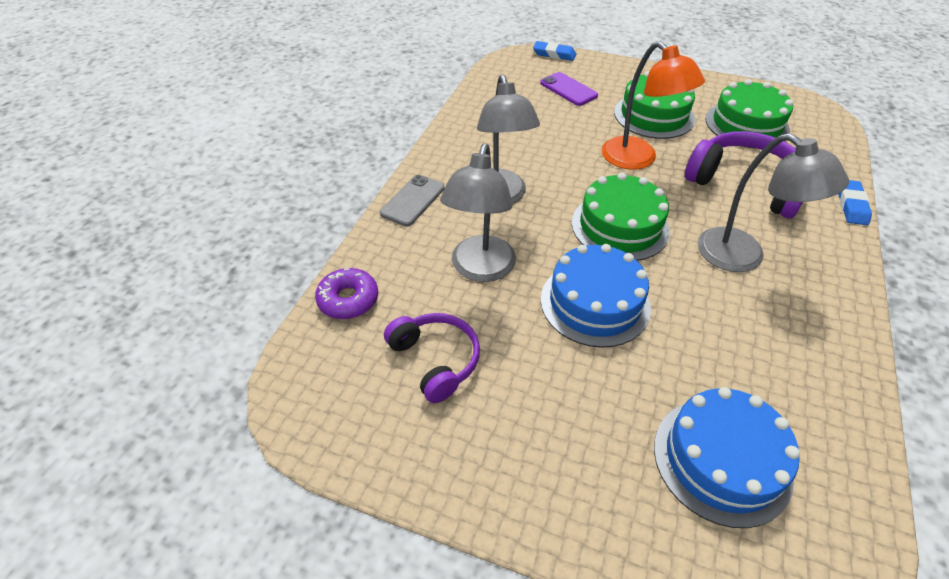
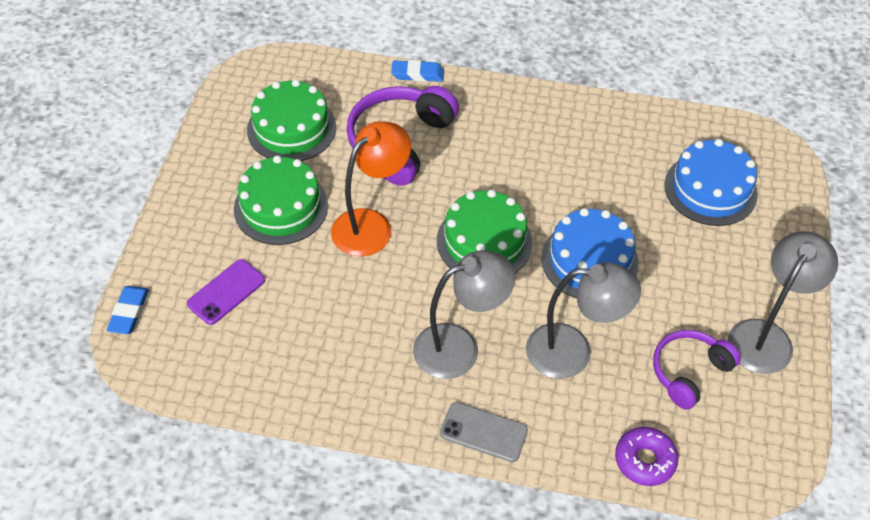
camera: 100 degrees left, 5 degrees up
(743, 257) = (505, 155): grey lamp -> grey lamp (766, 336)

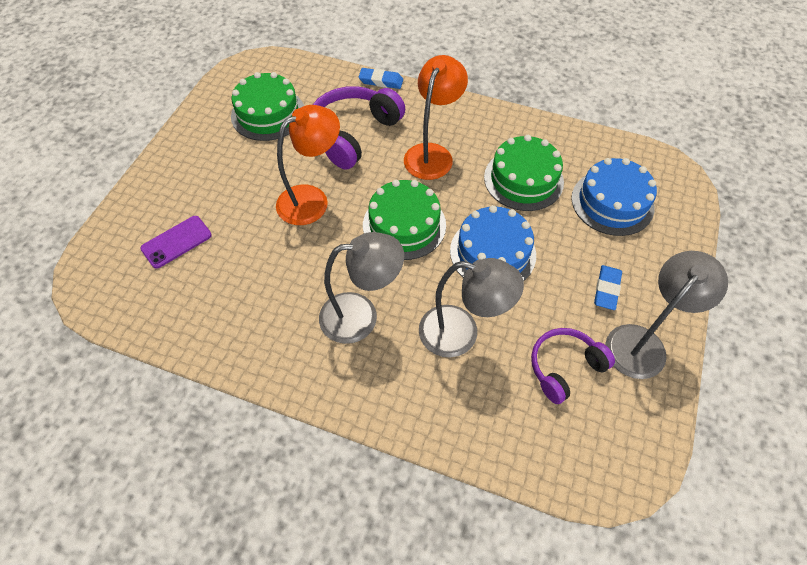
camera: 10 degrees right, 5 degrees up
(129, 312) = (93, 249): blue eraser -> blue eraser (607, 289)
(281, 207) = (241, 176): green cake -> green cake (523, 179)
(483, 432) = (364, 398): grey phone -> none
(498, 156) = (432, 154): none -> orange lamp
(645, 460) = (507, 447): purple donut -> none

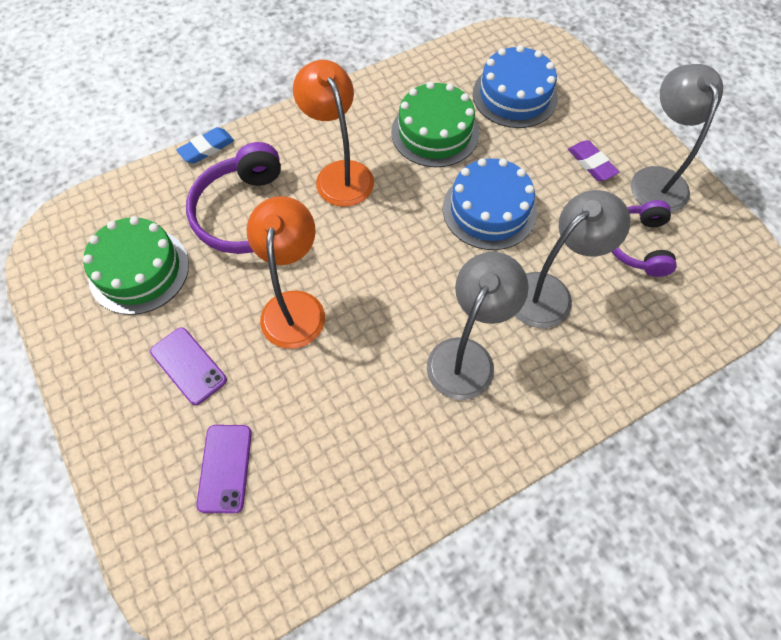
camera: 50 degrees left, 5 degrees up
(227, 179) = (188, 365): none -> purple phone
(404, 225) = (399, 252): green cake -> none
(607, 289) = (591, 163): blue eraser -> purple eraser

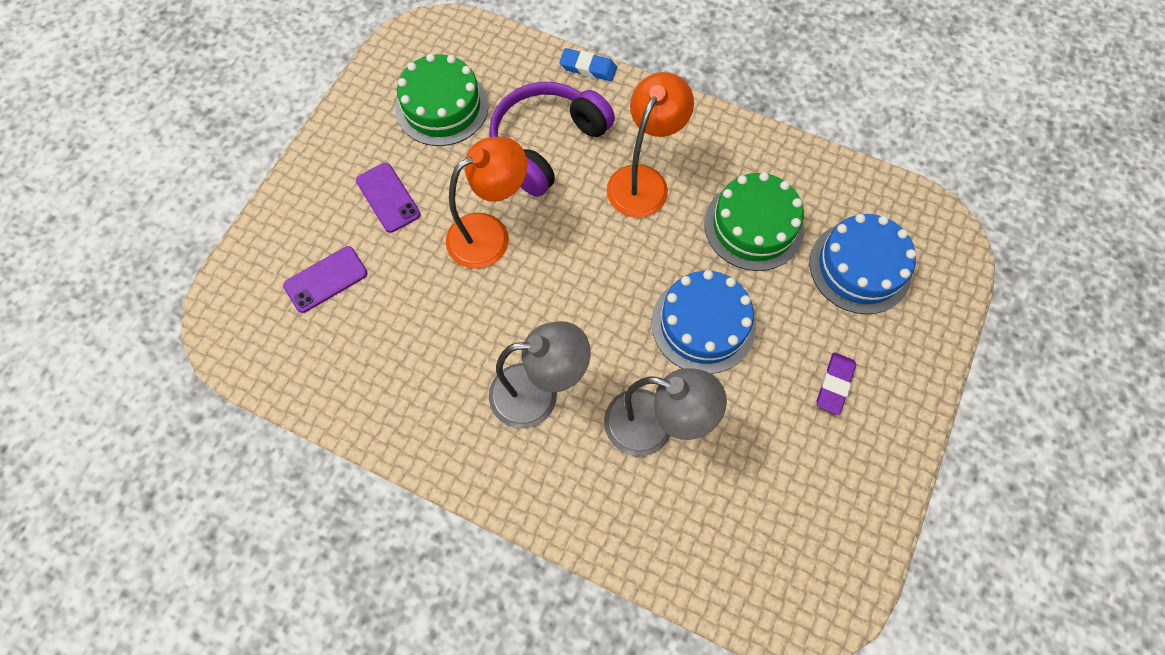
camera: 55 degrees right, 5 degrees up
(188, 365) = (388, 197): purple phone -> purple phone turned 45 degrees counterclockwise
(638, 245) = (769, 479): purple headphones -> none
(655, 179) = (866, 456): grey lamp -> none

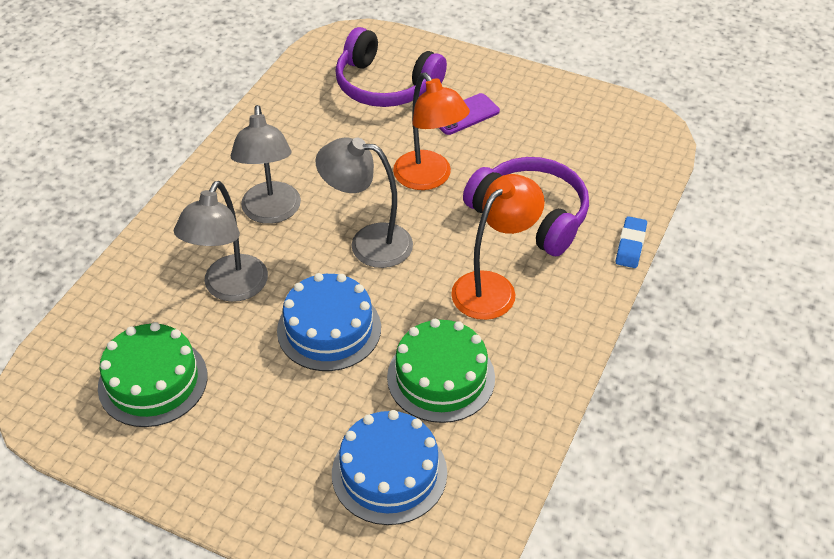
camera: 90 degrees right, 20 degrees down
(326, 279) = (385, 85): purple phone -> purple headphones
(442, 107) = (566, 142): green cake -> green cake (153, 381)
(586, 291) = (368, 243): none -> grey lamp
(643, 180) = (493, 287): orange lamp -> orange lamp turned 75 degrees counterclockwise
(834, 384) = (254, 434): purple eraser -> none

